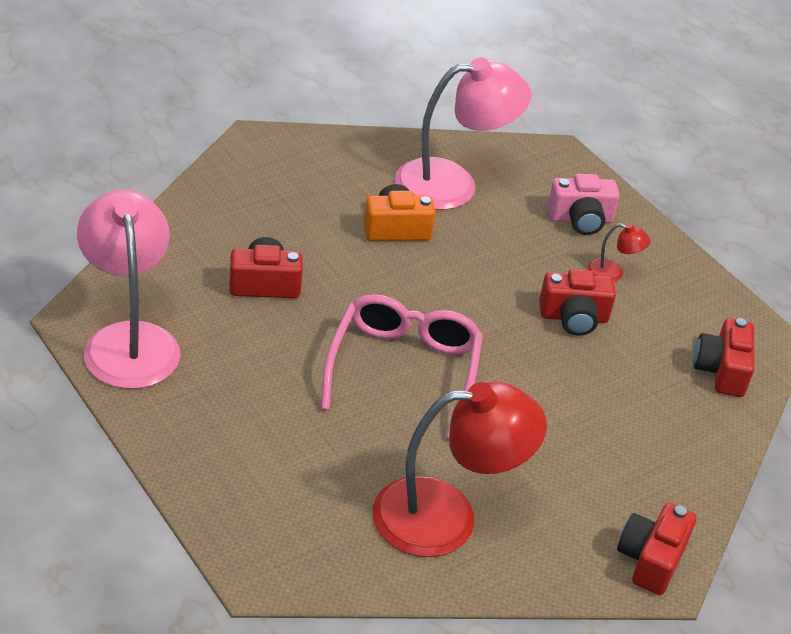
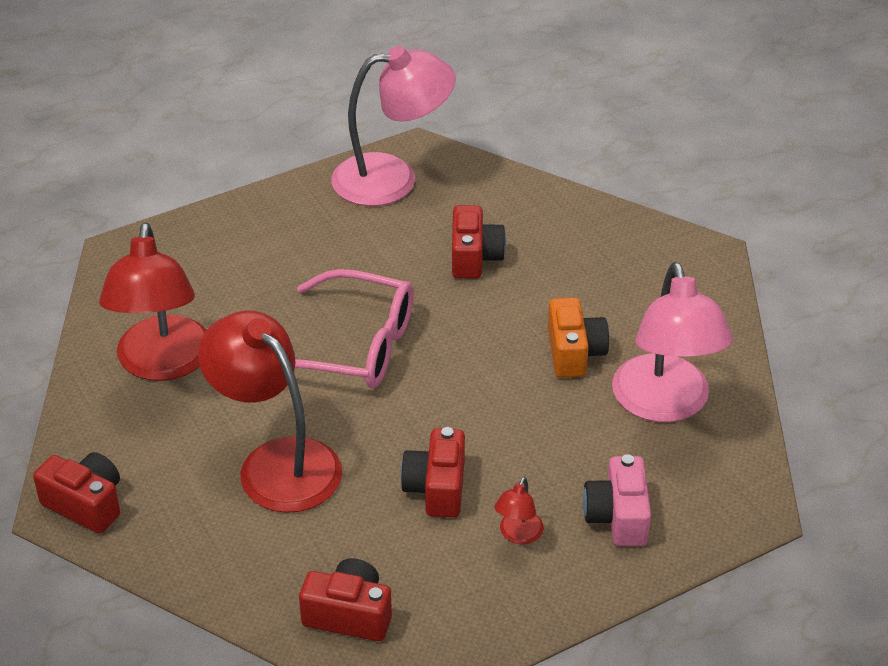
camera: 100 degrees right, 0 degrees up
(566, 421) = (276, 462): none -> red lamp

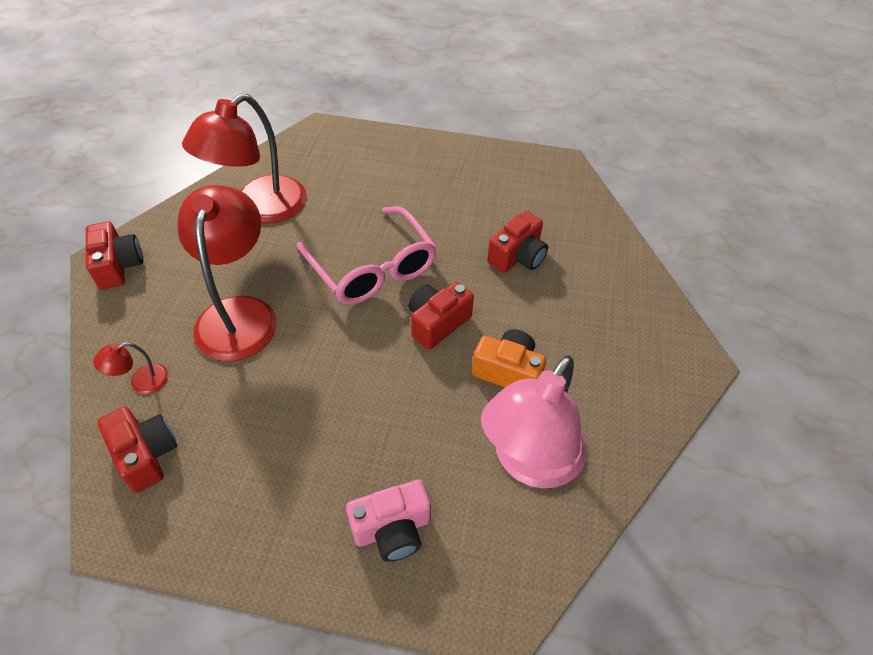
camera: 40 degrees right, 10 degrees up
(392, 178) = (525, 173): pink lamp -> none
(436, 488) = (303, 405): red camera -> red camera (437, 323)
(518, 535) = (310, 485): red lamp -> red lamp (141, 382)
(574, 353) = (508, 371): orange camera -> orange camera turned 105 degrees counterclockwise
(618, 517) = (392, 529): pink camera -> pink camera turned 150 degrees counterclockwise

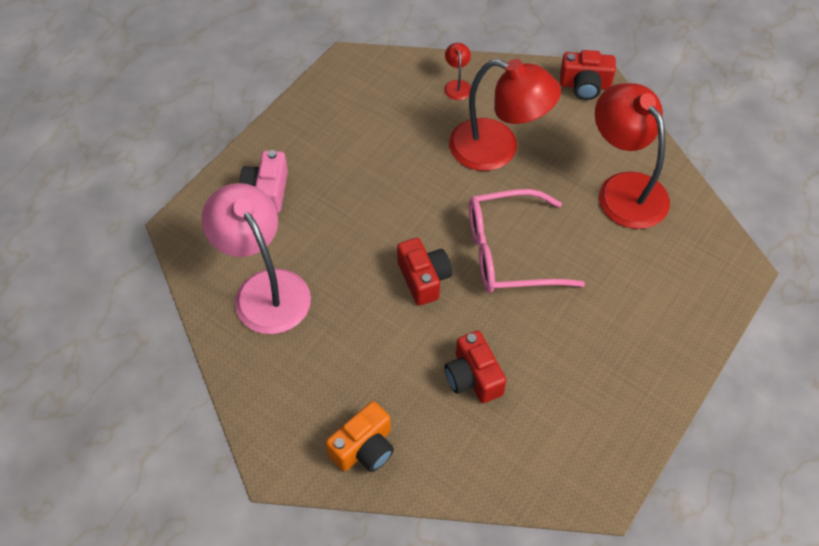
camera: 115 degrees right, 5 degrees up
(146, 455) = (395, 80): red camera -> none
(508, 371) = (349, 310): orange camera -> orange camera (364, 448)

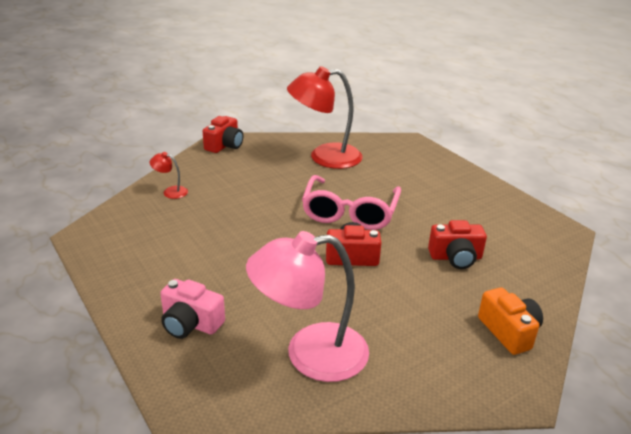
camera: 70 degrees left, 25 degrees down
(497, 149) = (251, 192): red lamp -> none

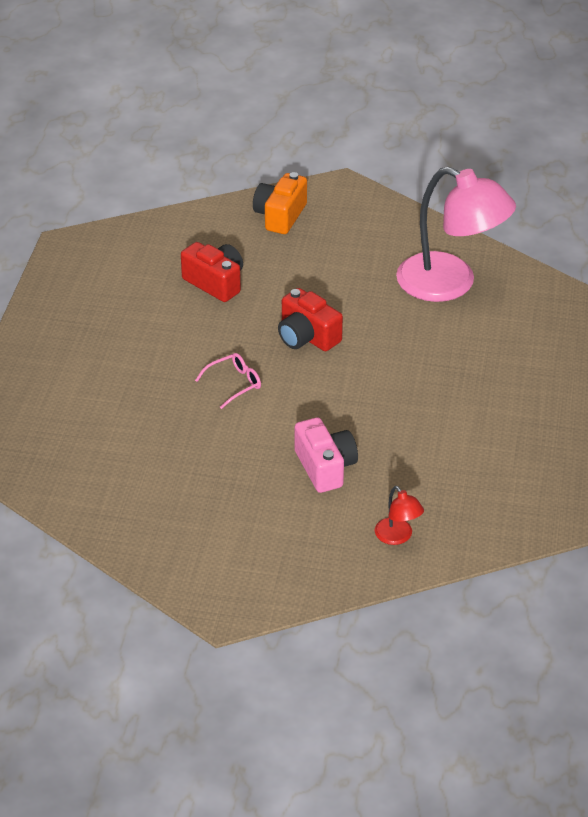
camera: 135 degrees left, 10 degrees up
(190, 323) = (521, 357): pink camera -> pink camera (325, 467)
(224, 145) = (235, 593): red camera -> none
(324, 157) = (135, 484): red lamp -> none
(350, 212) = (234, 384): pink glasses -> pink glasses, size x0.43

